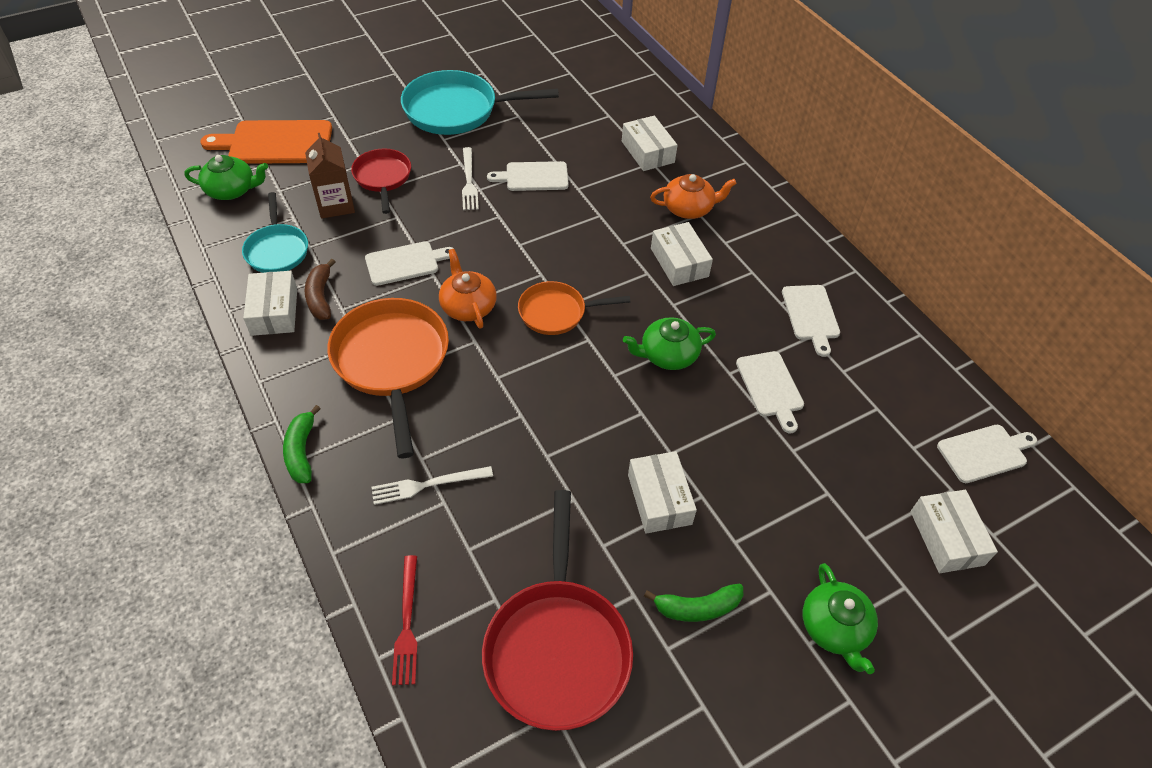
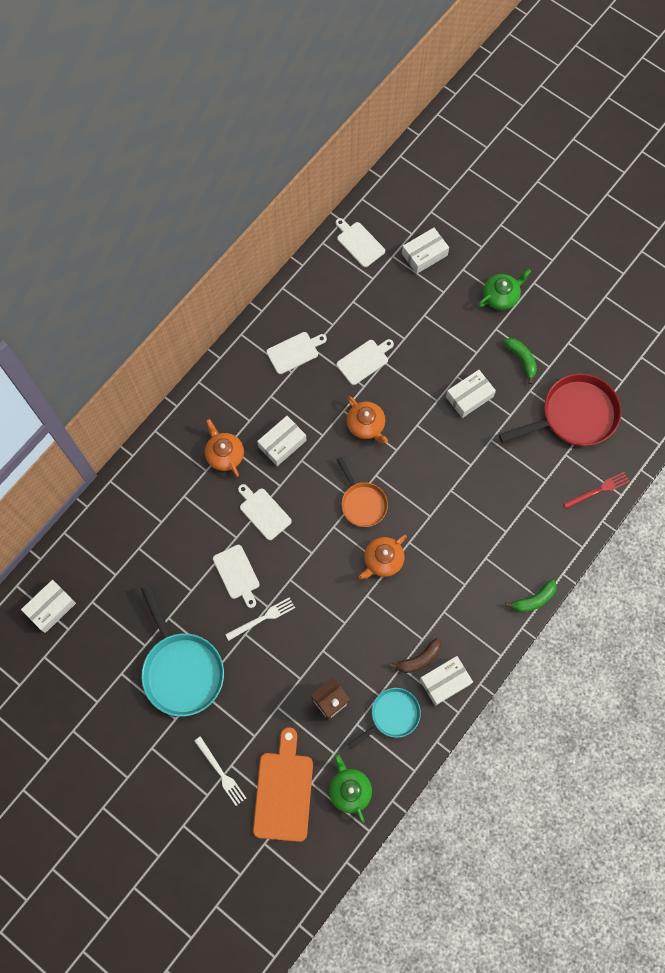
camera: 110 degrees left, 20 degrees up
(276, 143) = (283, 791): orange cutting board -> orange cutting board turned 150 degrees counterclockwise
(383, 178) = (287, 683): red pan -> none
(392, 362) = (448, 584): orange pan -> none
(405, 263) = (364, 620): white cutting board -> white cutting board (263, 512)
(428, 485) = (520, 519): white fork -> white fork (221, 772)
(647, 152) = (172, 503): white box -> white box (51, 608)
(668, 355) = (366, 425): green teapot -> orange teapot

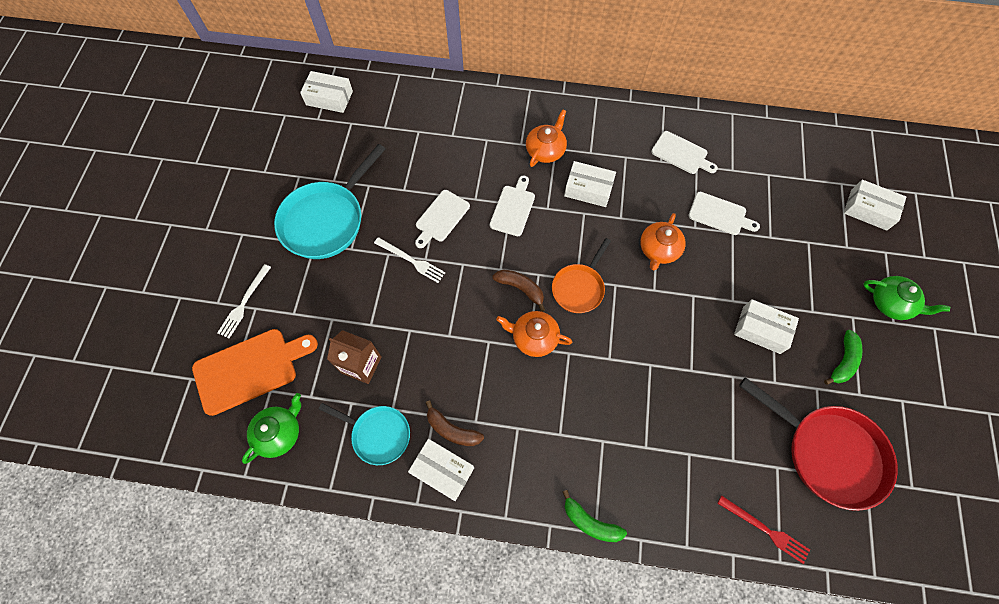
camera: 60 degrees right, 5 degrees down
(337, 547) = (521, 288): none -> brown banana
(359, 243) = (828, 150): white cutting board -> none

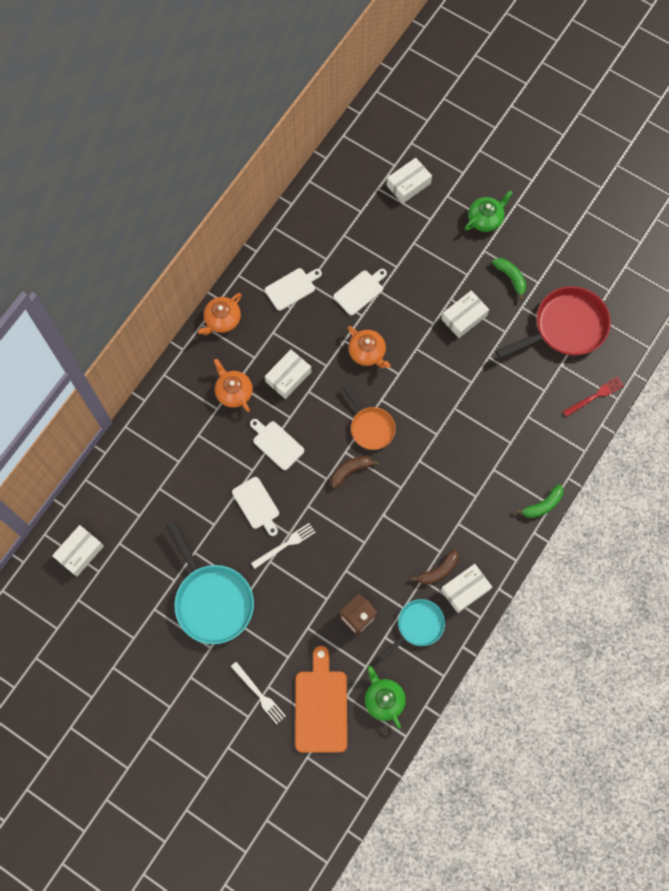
camera: 65 degrees left, 5 degrees up
(534, 337) = (395, 480): orange teapot -> orange teapot (222, 319)

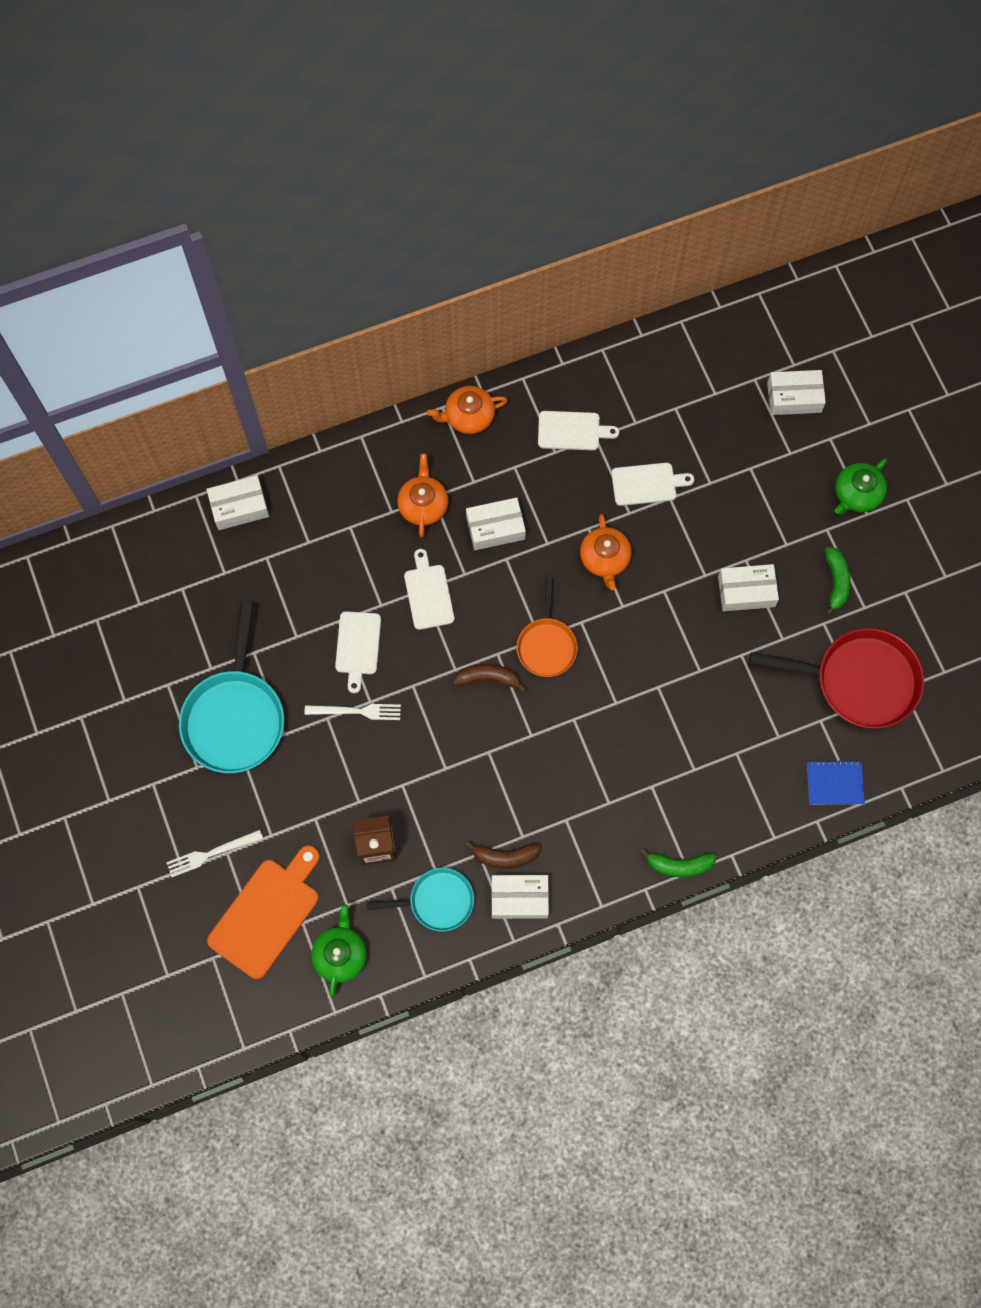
camera: 35 degrees right, 0 degrees up
(80, 552) = (134, 570): white box -> white box (239, 507)
(259, 694) = (211, 853): white fork -> white fork turned 75 degrees clockwise
(485, 219) = (856, 494): green teapot -> green teapot turned 135 degrees clockwise
(595, 396) = (834, 783): red fork -> blue notebook

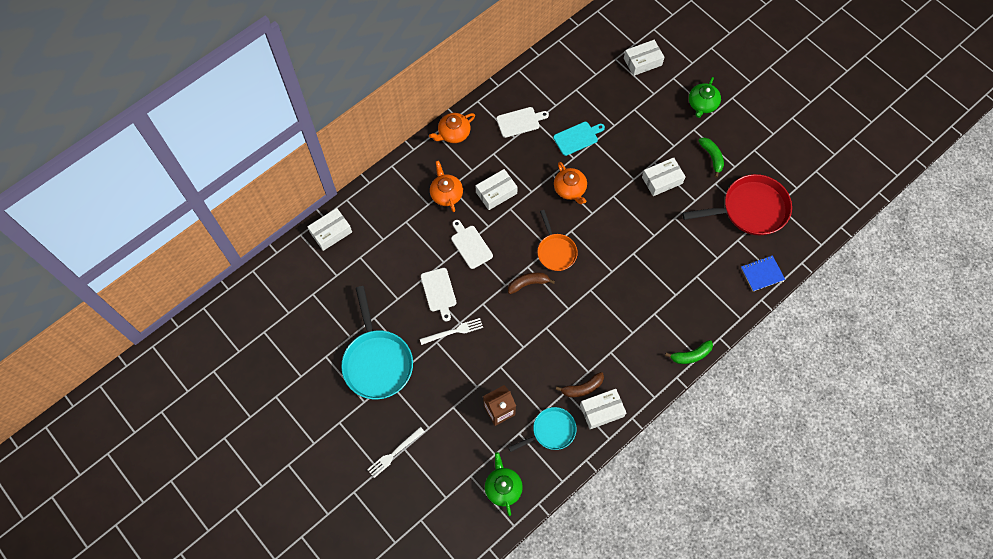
camera: 20 degrees left, 5 degrees down
(267, 914) = (445, 478): orange cutting board -> none
(647, 484) = (577, 138): white cutting board -> turquoise cutting board

